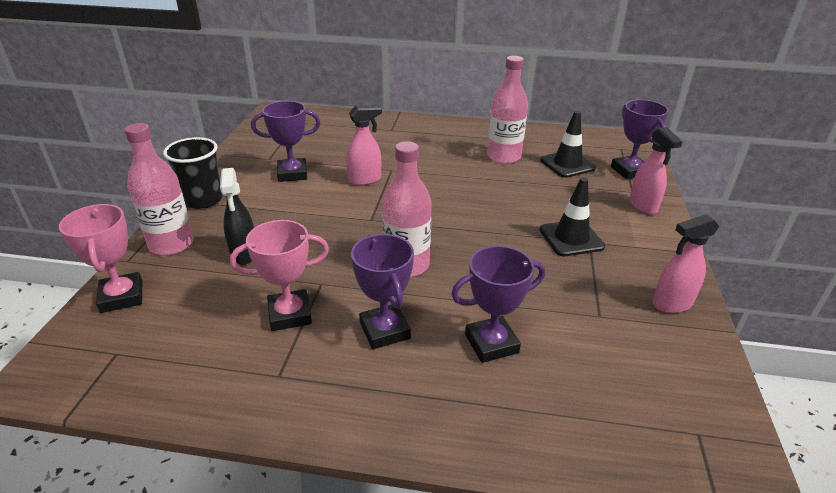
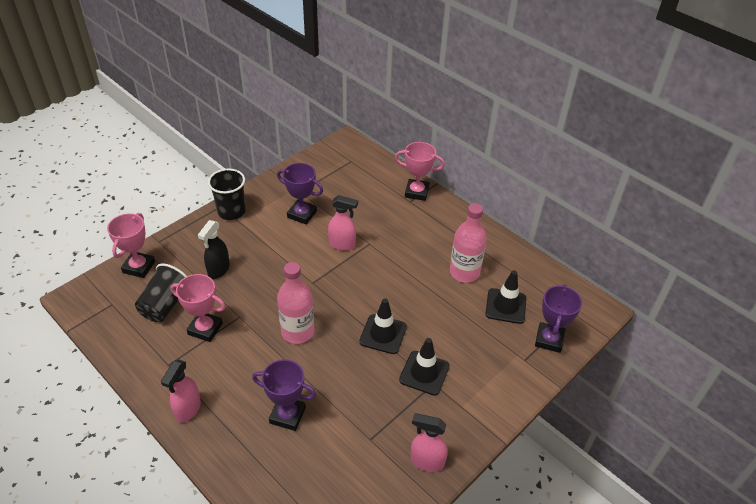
camera: 35 degrees right, 10 degrees up
(171, 244) = (188, 240): pink bottle -> none
(205, 316) = (165, 305): none -> black cup
(384, 330) = (241, 370): purple trophy -> none
(389, 122) = (416, 192): none -> pink trophy
(494, 227) = (383, 334): none -> black traffic cone
(643, 206) = (514, 377): pink spray bottle -> pink spray bottle (188, 409)

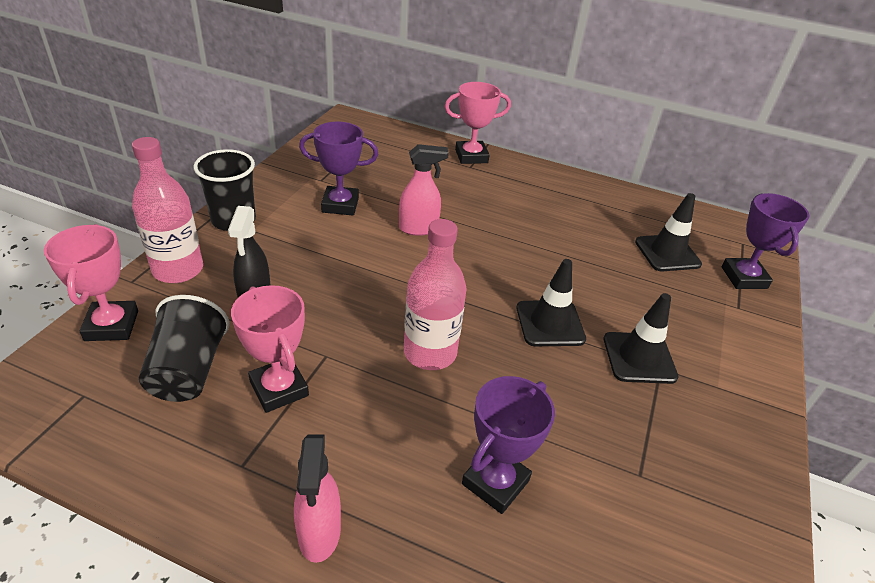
camera: 25 degrees left, 5 degrees down
(205, 329) = (279, 389): pink trophy -> pink trophy turned 60 degrees clockwise
(287, 415) = (495, 482): purple trophy -> purple trophy turned 45 degrees counterclockwise
(426, 461) = (738, 479): pink spray bottle -> none
(464, 272) = (592, 228): pink bottle -> pink bottle (178, 270)

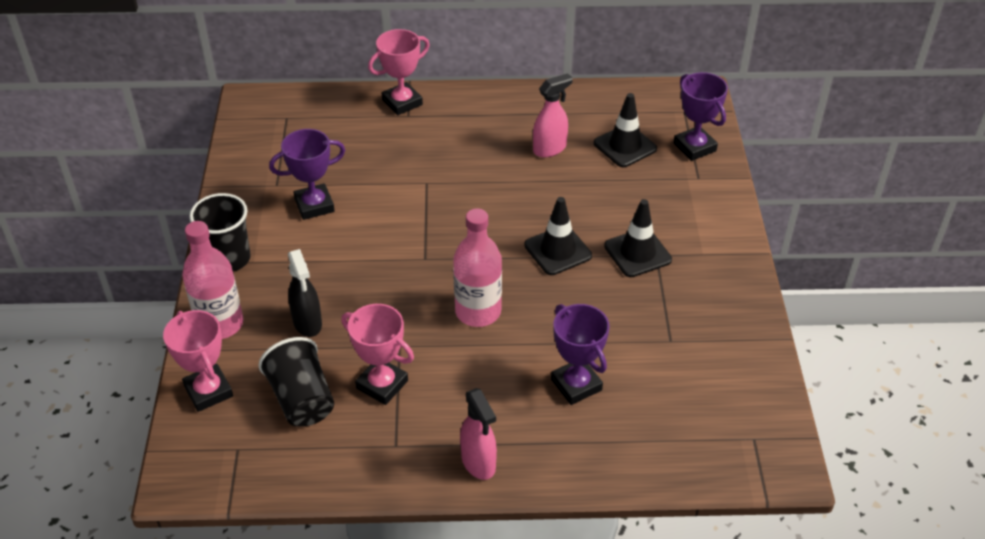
camera: 20 degrees left, 5 degrees up
(419, 228) = (401, 203): pink spray bottle -> pink spray bottle (550, 149)
(495, 482) = (576, 385): purple trophy -> purple trophy turned 45 degrees counterclockwise

